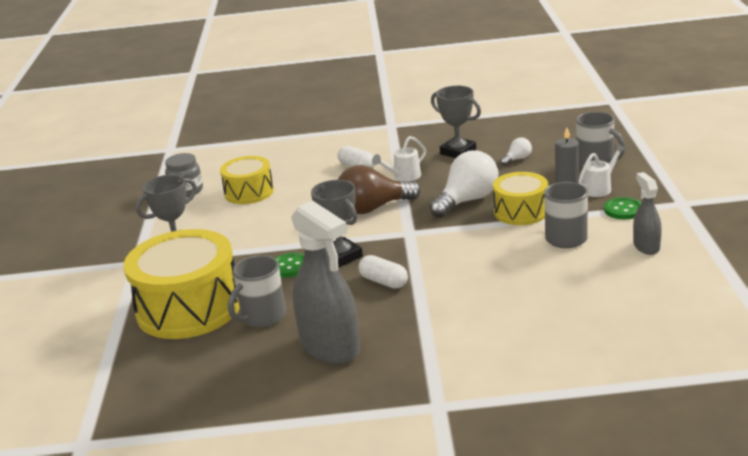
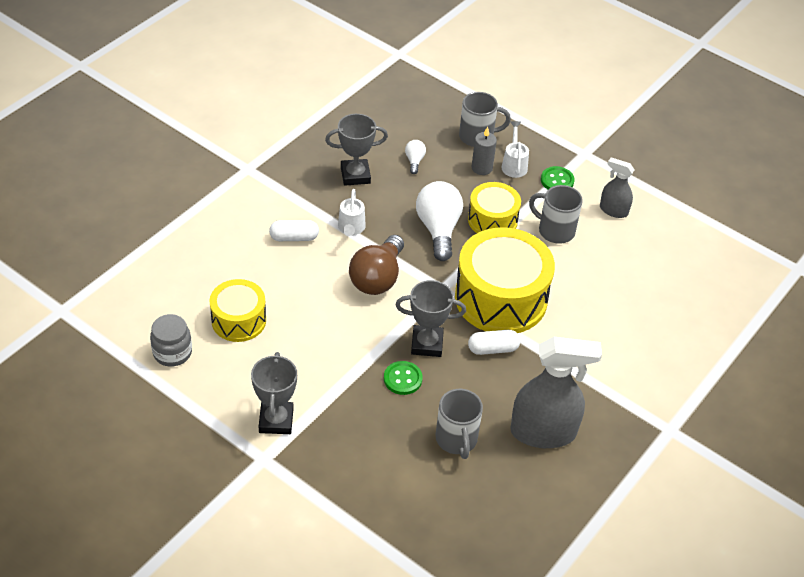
camera: 55 degrees left, 20 degrees up
(189, 308) = (387, 471): yellow drum -> yellow drum (501, 298)

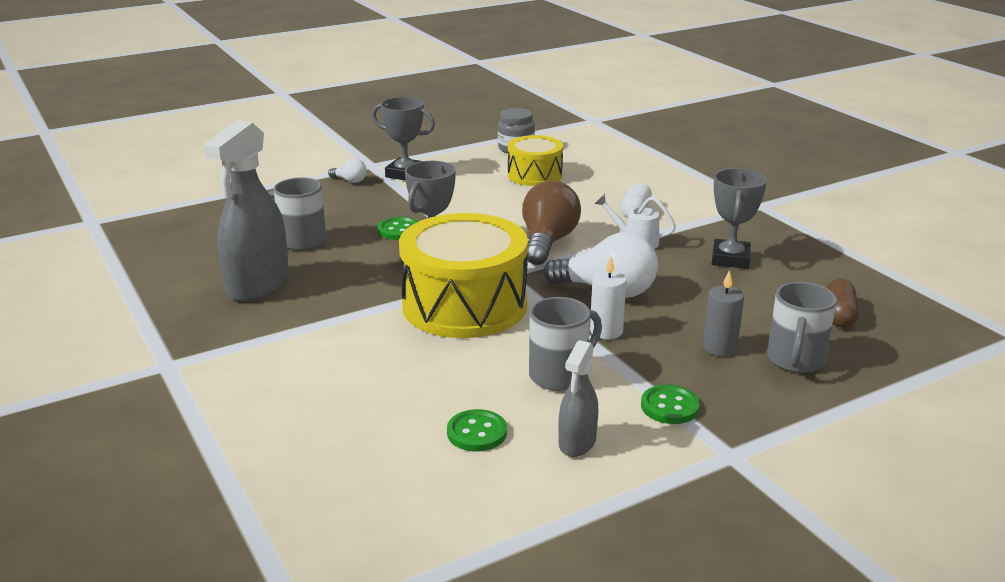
camera: 115 degrees right, 20 degrees down
(377, 278) = (547, 242): brown light bulb -> brown light bulb turned 60 degrees clockwise
(411, 121) = (839, 315): none -> brown capsule
(414, 161) = (748, 301): white light bulb -> white light bulb (350, 181)
(492, 220) = (606, 331): yellow drum -> white candle
(493, 349) = (393, 283): white capsule -> none
(514, 165) = (719, 376): white watering can -> none
(613, 210) = (577, 442): grey spray bottle -> grey spray bottle turned 150 degrees clockwise
(632, 252) = (477, 432): none -> green button

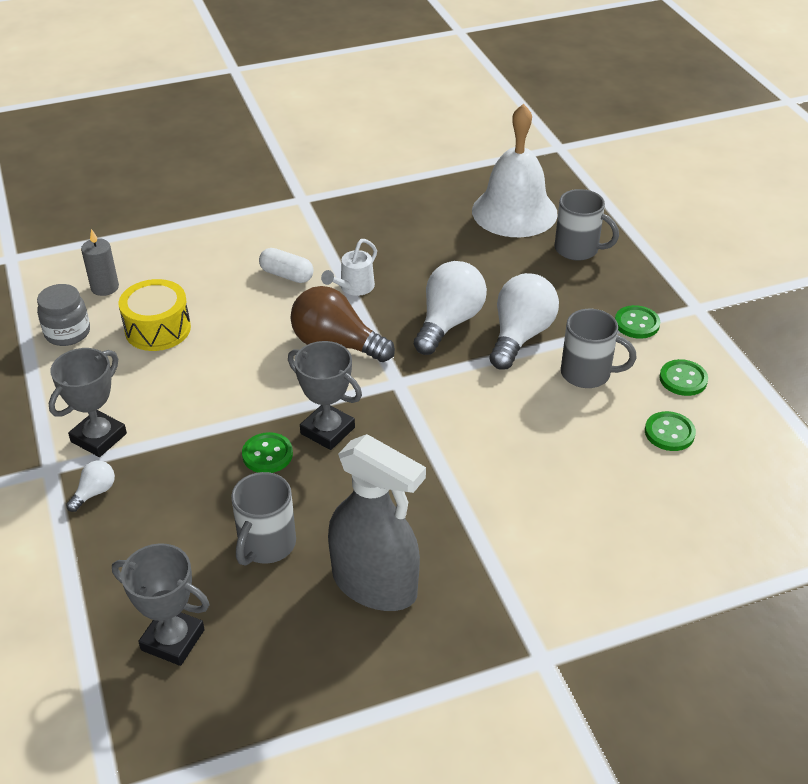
camera: 80 degrees left, 15 degrees up
(464, 305) = (456, 418): yellow drum -> none
(560, 375) = (587, 374): grey mug -> grey mug turned 135 degrees clockwise
(577, 442) = (683, 379): grey spray bottle -> green button
(606, 331) = (520, 336): white candle -> white light bulb
(719, 348) = (555, 281): grey candle -> grey candle (105, 287)
(730, 259) = (405, 241): grey trophy -> grey trophy (173, 640)
(839, 315) = (514, 212): brown capsule -> white bell

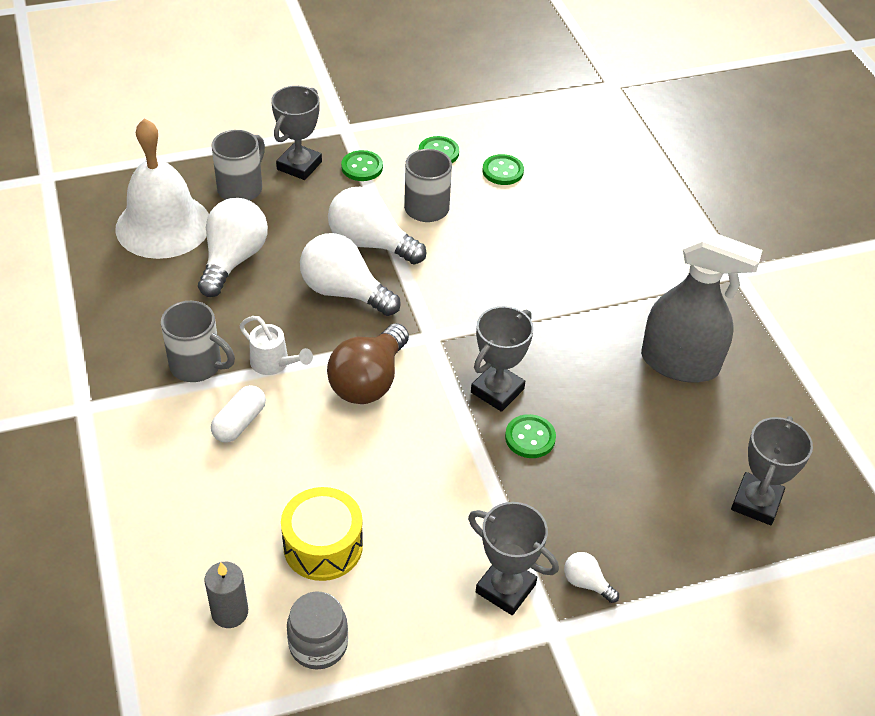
camera: 90 degrees left, 5 degrees up
(266, 545) = (643, 437): grey mug -> grey mug (197, 365)
(375, 585) = (680, 363): grey spray bottle -> grey spray bottle turned 75 degrees clockwise
(478, 254) = (233, 260): none -> white light bulb
(624, 282) = (299, 166): none -> grey trophy

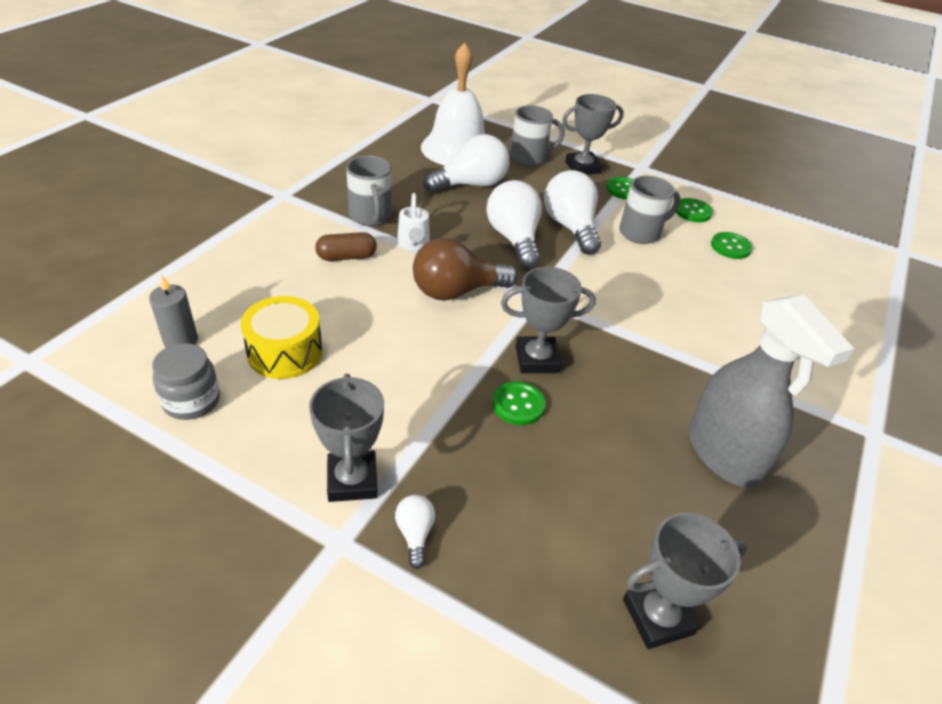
camera: 45 degrees right, 5 degrees down
(239, 422) = (346, 257): white capsule -> brown capsule

